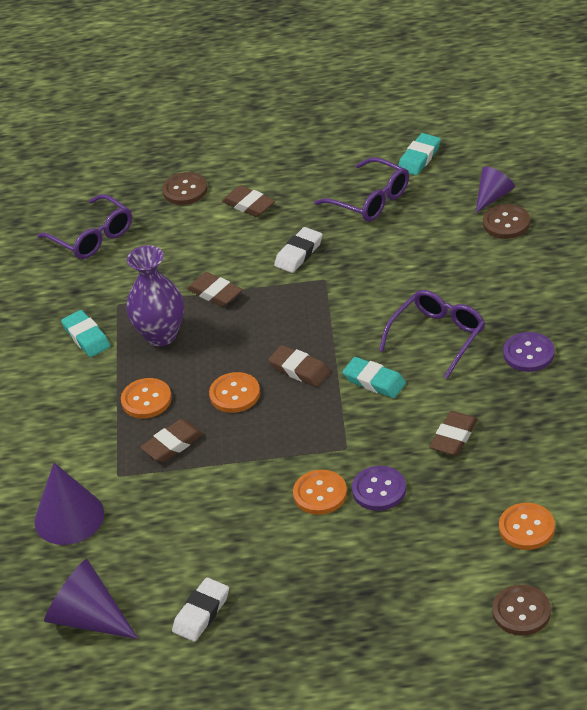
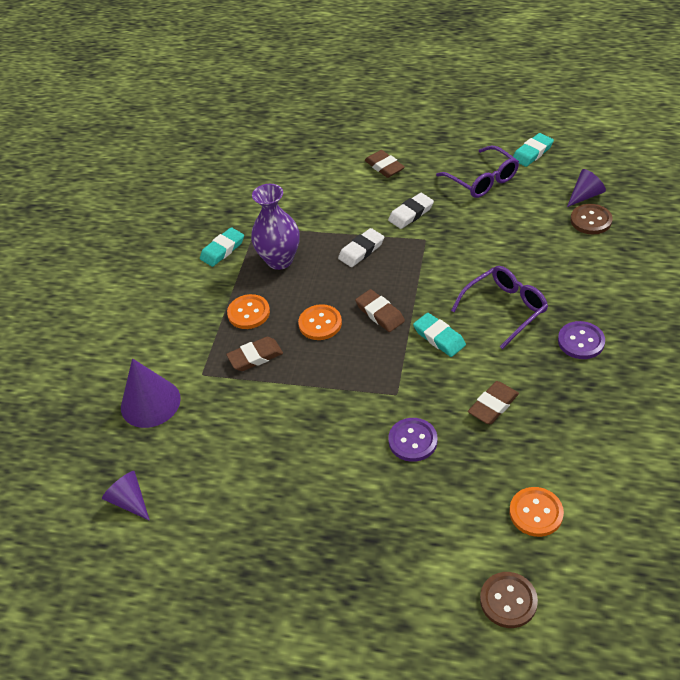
camera: 15 degrees right, 5 degrees up
(86, 337) = (222, 250): turquoise eraser -> turquoise eraser turned 60 degrees clockwise
(88, 617) = (129, 500): purple cone -> purple cone, size x0.62
(92, 237) = (257, 170): purple glasses -> none
(185, 190) = (339, 146): brown button -> none
(201, 613) = (223, 522): white eraser -> white eraser (361, 250)
(215, 293) = (334, 233): brown eraser -> none
(320, 494) = (361, 432): orange button -> none

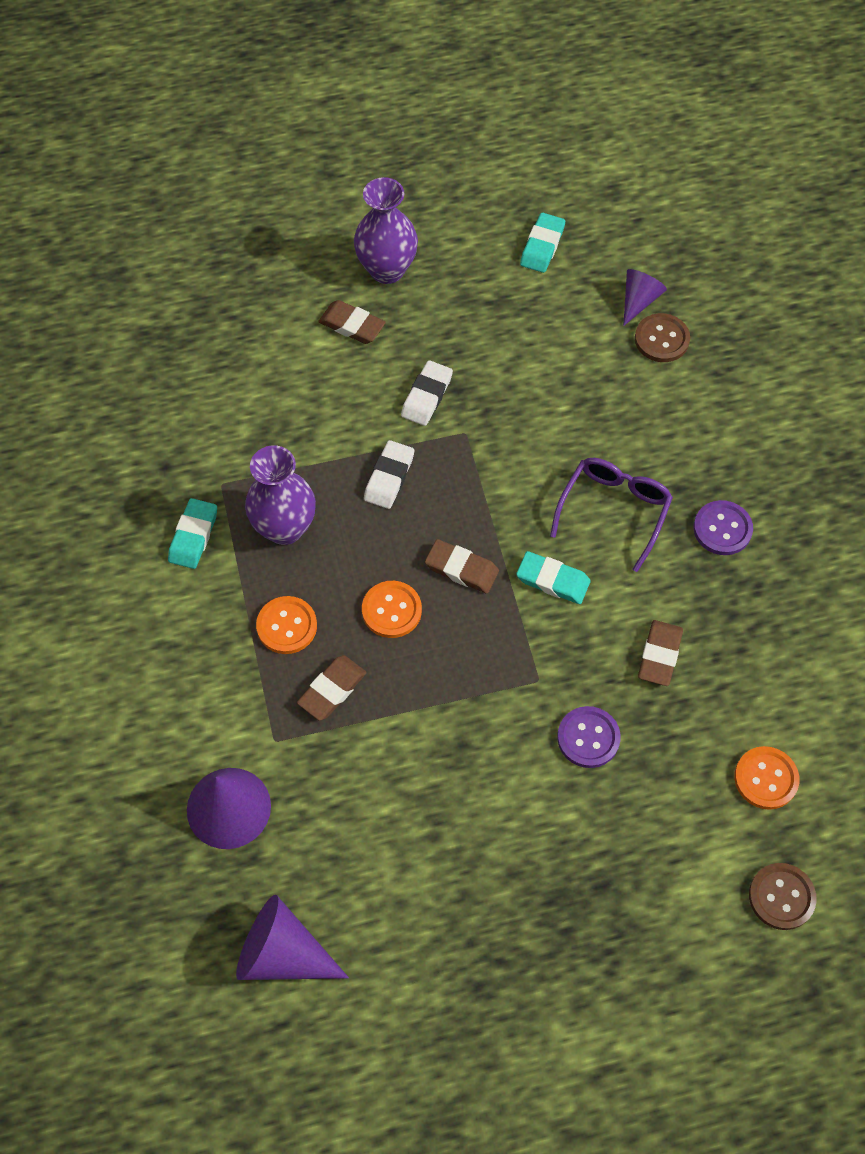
camera: 30 degrees left, 15 degrees up
(129, 500) = (282, 953): purple cone -> purple cone, size x1.62
(423, 144) = (387, 270): none -> purple vase
(482, 180) = (496, 311): purple glasses -> none

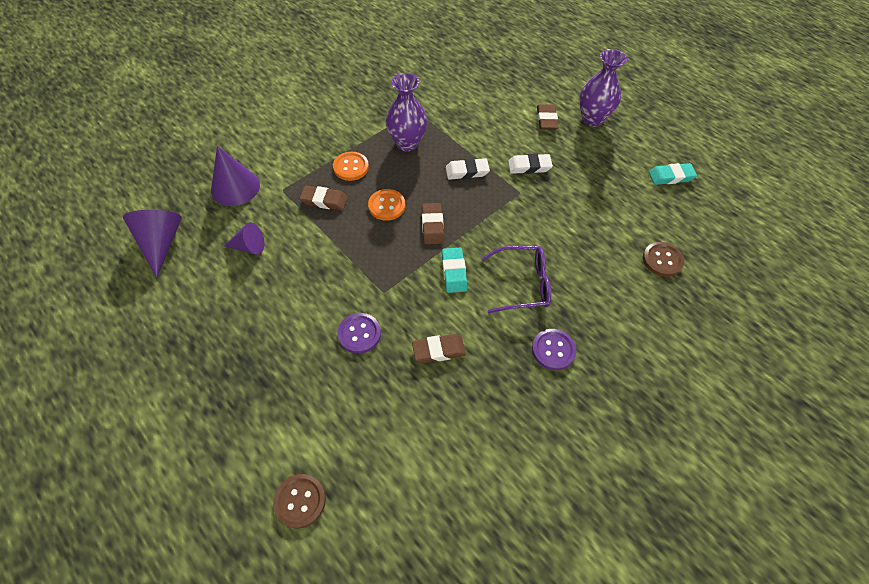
camera: 60 degrees right, 5 degrees down
(193, 536) = (379, 112): turquoise eraser -> none
(639, 300) = (678, 237): purple cone -> purple cone (249, 247)
(766, 778) = (384, 453): orange button -> none

